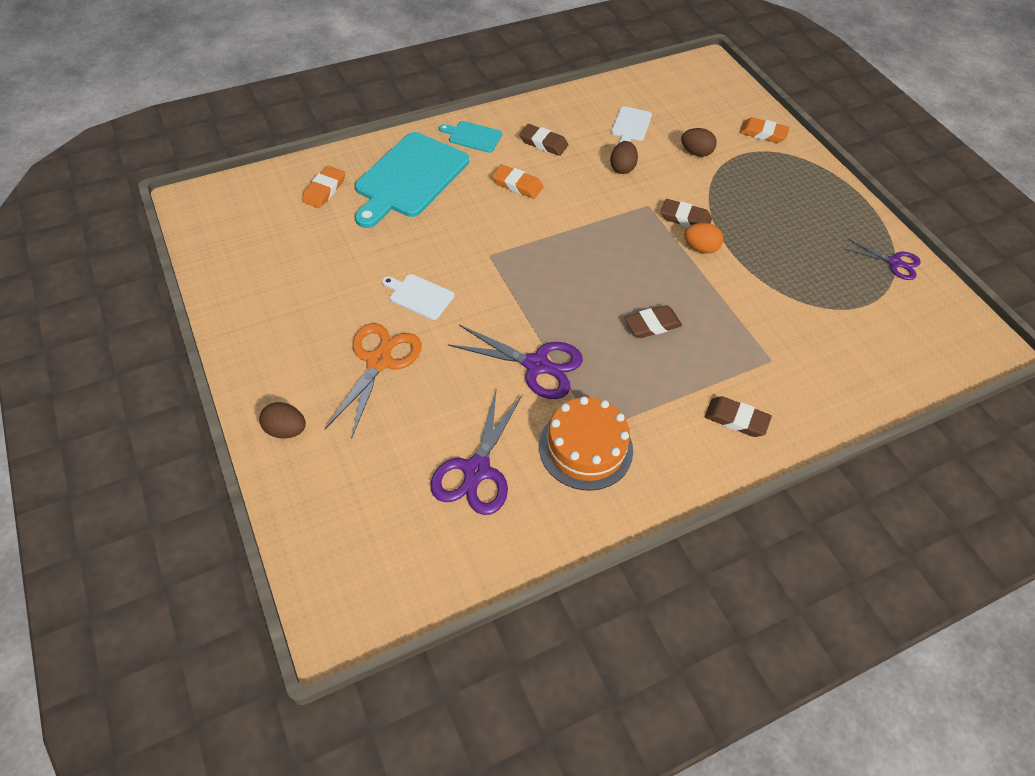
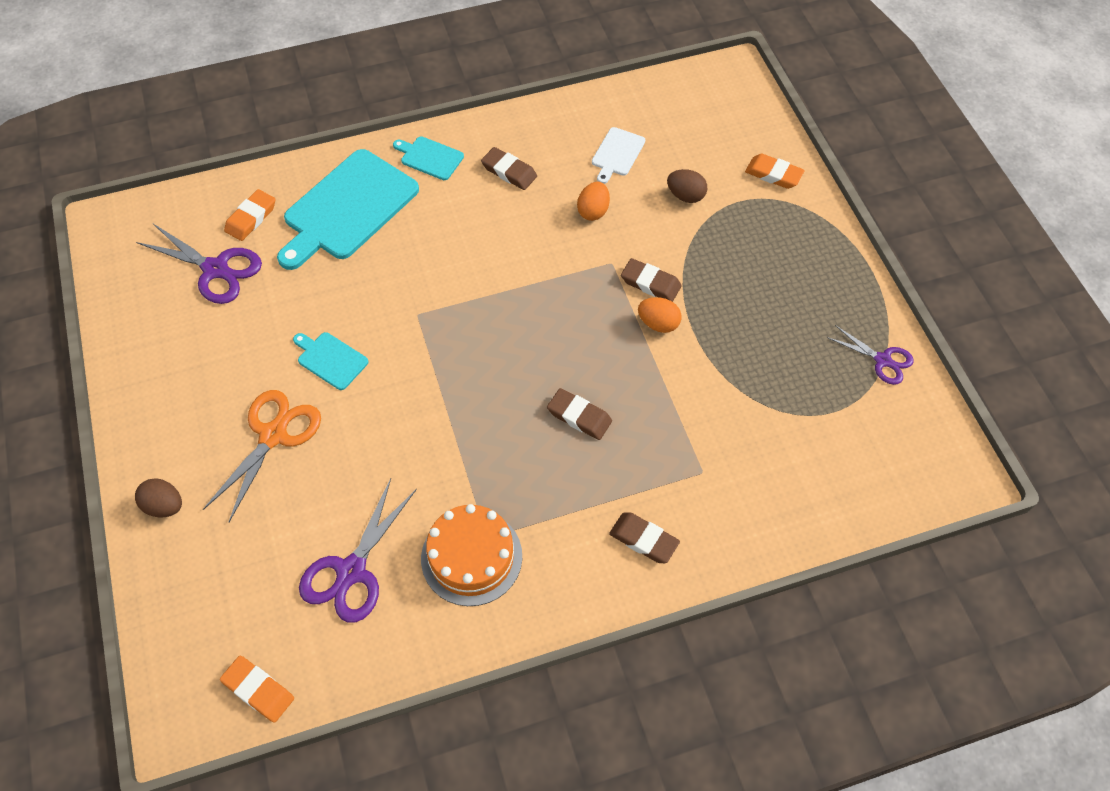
camera: 10 degrees right, 5 degrees up
(419, 296) = (330, 359): white cutting board -> turquoise cutting board
(517, 185) = (467, 225): orange eraser -> orange eraser (258, 690)
(537, 365) = (440, 455): purple scissors -> purple scissors (216, 269)
(622, 168) = (593, 211): brown egg -> orange egg
(652, 325) = (579, 416): brown eraser -> brown eraser turned 45 degrees clockwise

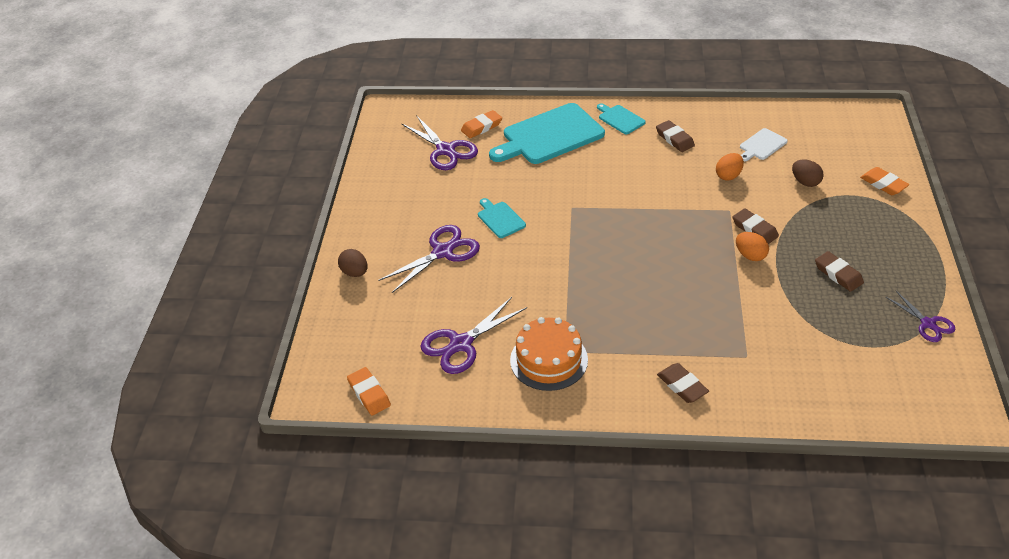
camera: 25 degrees right, 15 degrees down
(273, 435) = (443, 252): orange scissors -> purple scissors
(579, 416) = (664, 297): brown eraser -> brown eraser (838, 274)

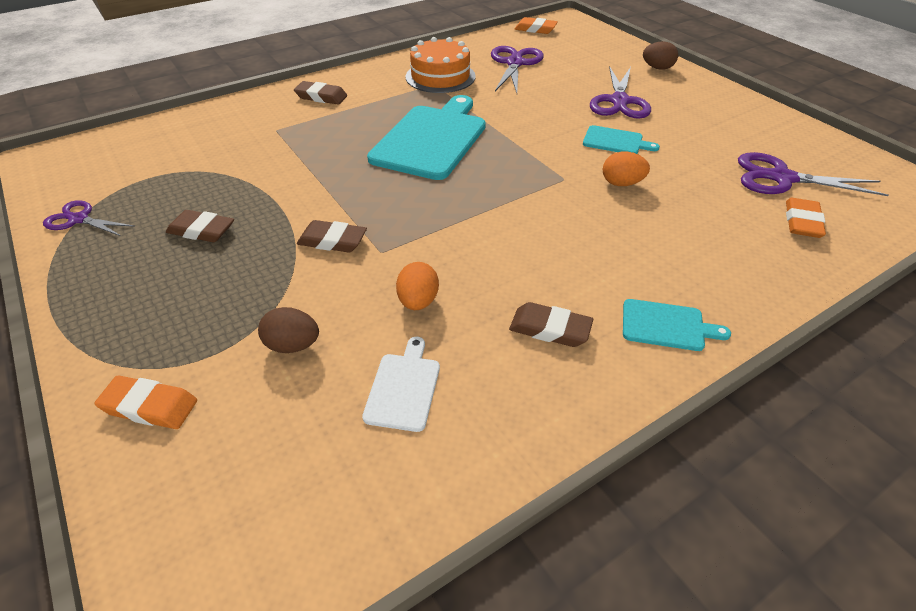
camera: 140 degrees right, 0 degrees up
(549, 135) = (712, 249): turquoise cutting board -> turquoise cutting board (431, 139)
(750, 255) = (320, 209): orange egg -> orange egg (621, 183)

